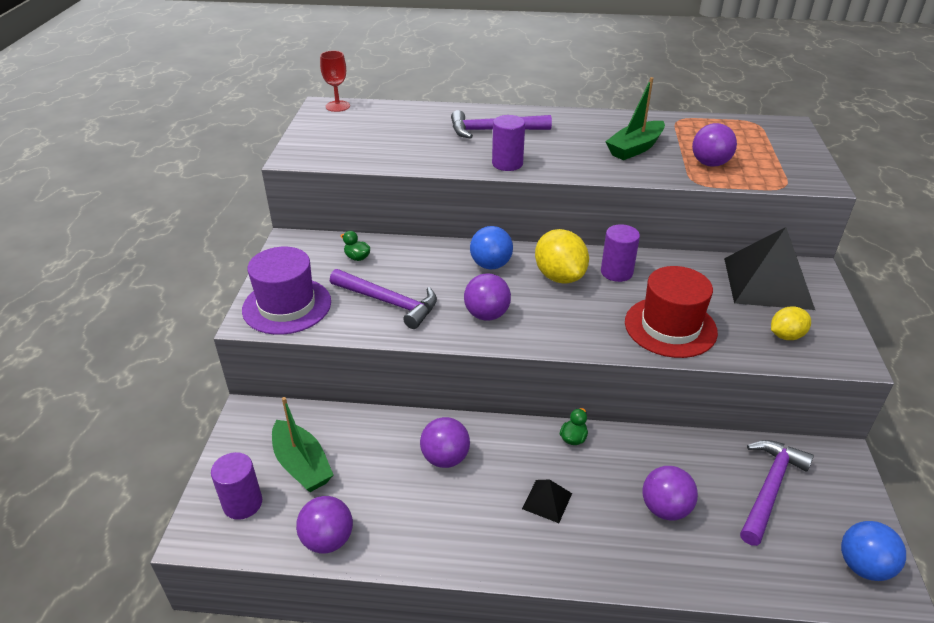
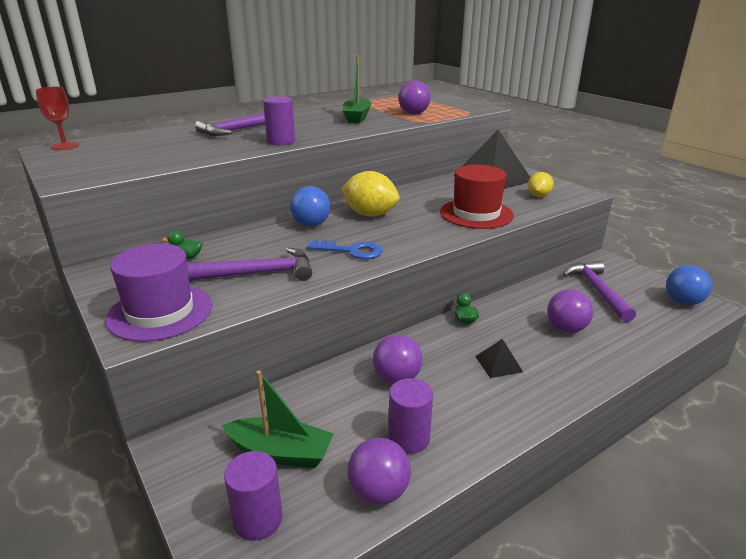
camera: 40 degrees left, 10 degrees down
(487, 315) = (351, 251): purple ball -> blue key
(616, 272) = (403, 200): purple cylinder -> purple cylinder (409, 438)

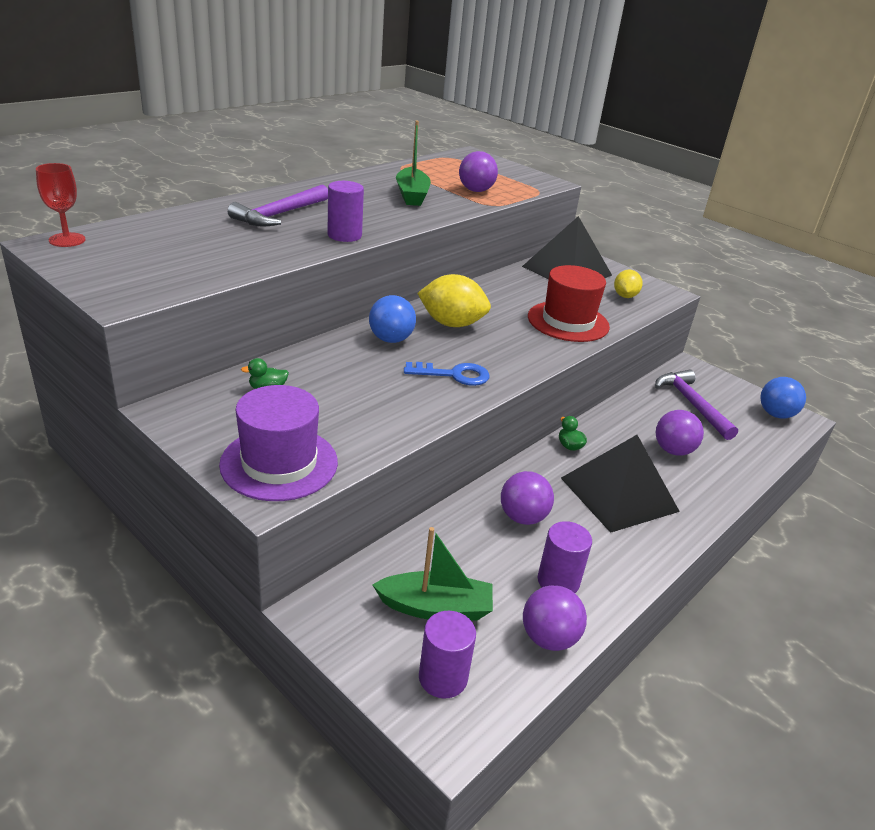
camera: 15 degrees left, 5 degrees up
(260, 273) = (366, 408): purple hammer -> none
(498, 364) = (619, 494): black pyramid -> black pyramid, size x2.28

